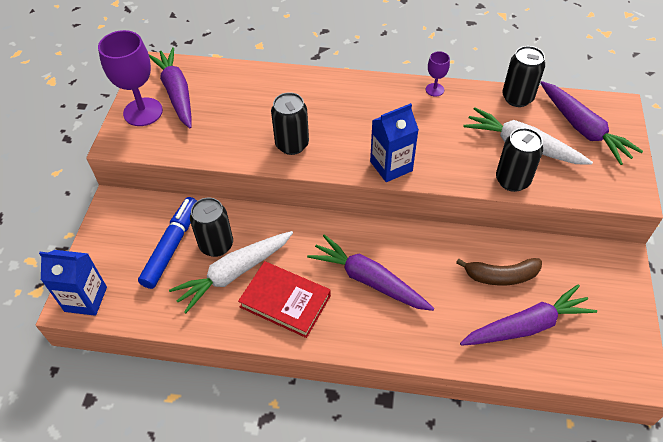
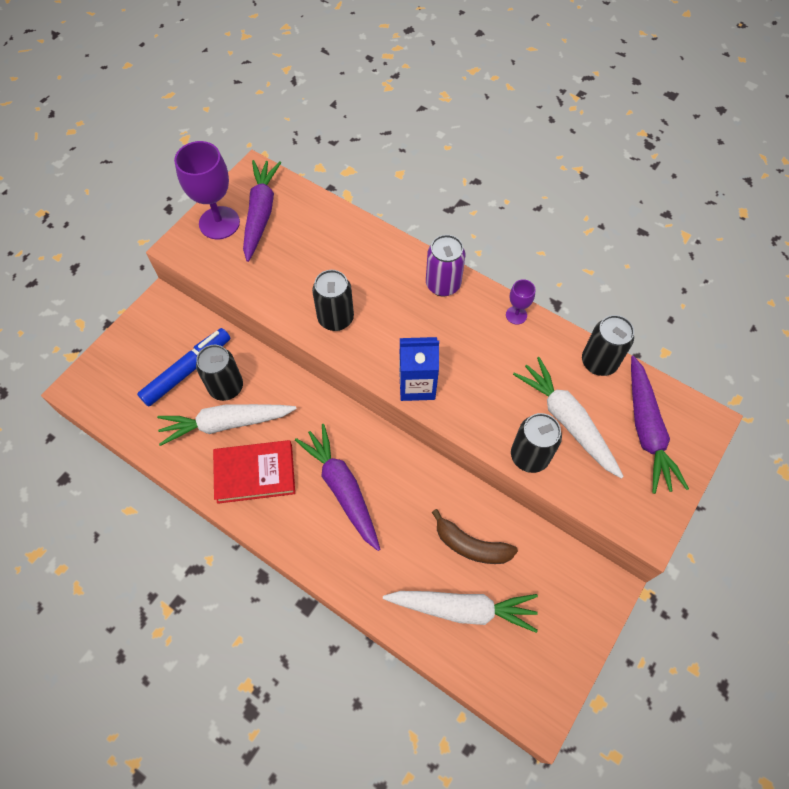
camera: 25 degrees right, 10 degrees up
(86, 299) = (91, 390): blue carton -> none
(285, 301) = (255, 473): red book -> red book turned 60 degrees counterclockwise
(364, 89) = (443, 284): none -> purple can
(526, 326) = (462, 609): purple carrot -> white carrot

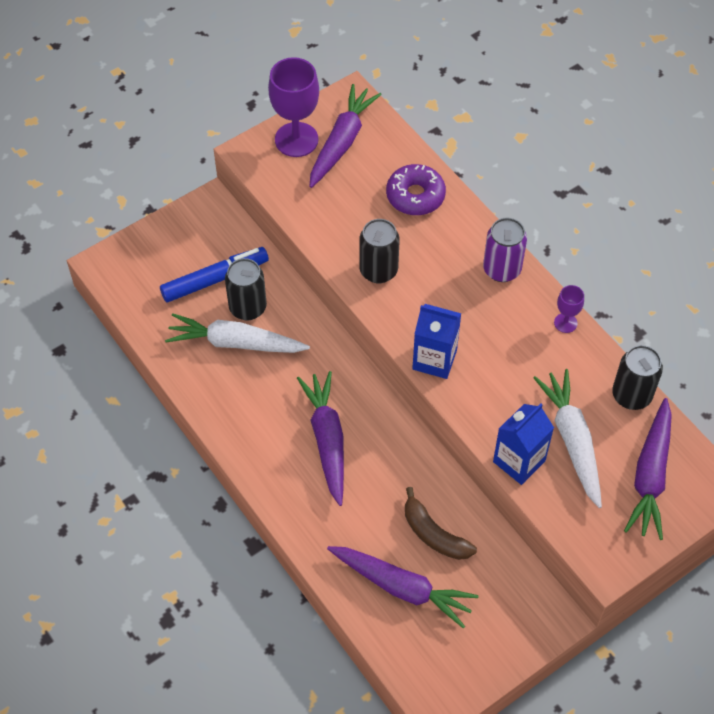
camera: 20 degrees right, 5 degrees down
(255, 473) = (247, 399): red book -> none
(343, 242) = (415, 196): none -> purple donut
(462, 609) = (402, 587): white carrot -> purple carrot
(529, 456) = (519, 461): black can -> blue carton

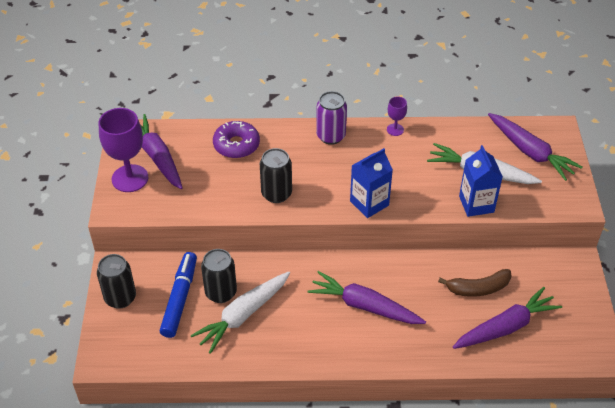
camera: 55 degrees left, 10 degrees down
(631, 395) = (469, 130): black can -> black can (120, 298)

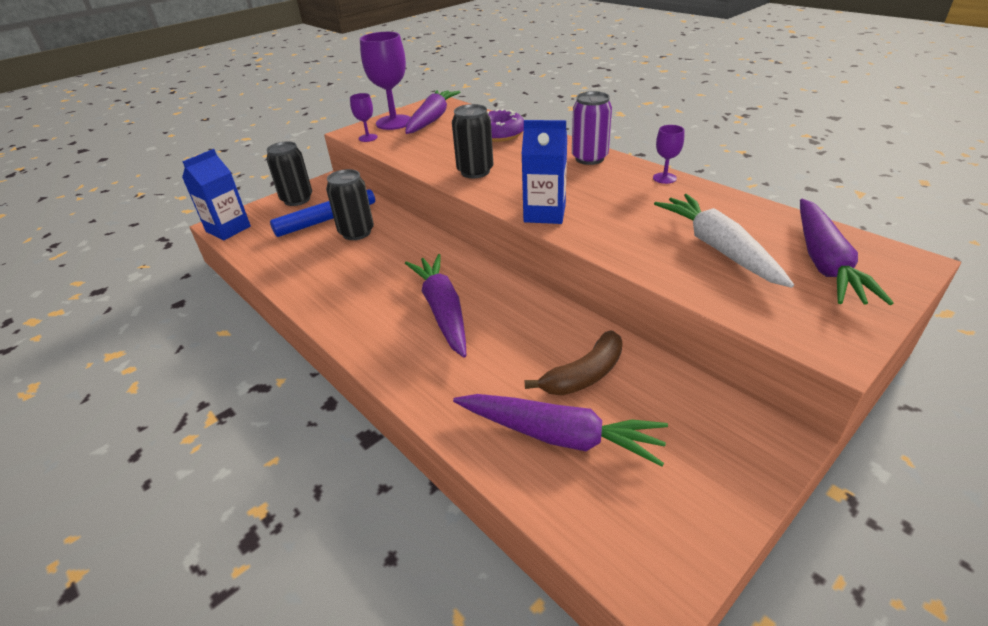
camera: 50 degrees right, 10 degrees down
(138, 208) = (368, 138): none -> purple goblet
(243, 315) = (344, 255): white carrot -> none
(476, 204) = (667, 270): blue carton -> blue carton (228, 229)
(478, 288) = (584, 375): brown banana -> brown banana turned 75 degrees counterclockwise

